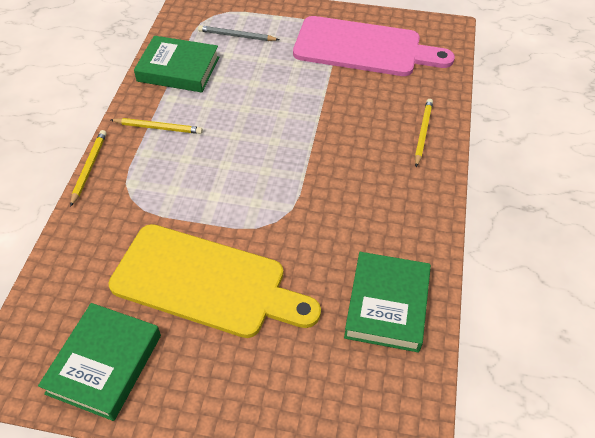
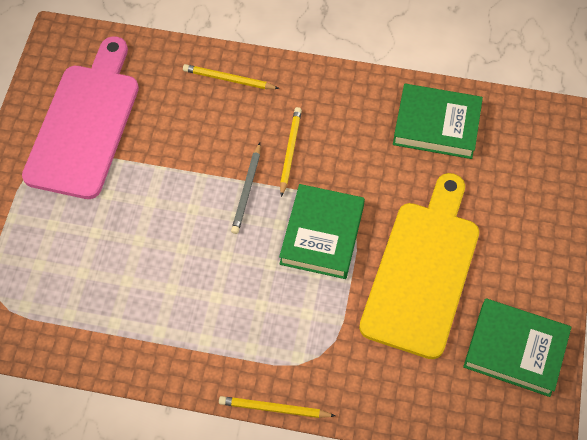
camera: 90 degrees left, 10 degrees up
(158, 128) = (210, 340): yellow pencil -> yellow pencil (290, 151)
(178, 69) = (105, 328): green book -> green book (322, 235)
(237, 36) = (45, 263): grey pencil -> grey pencil (247, 190)

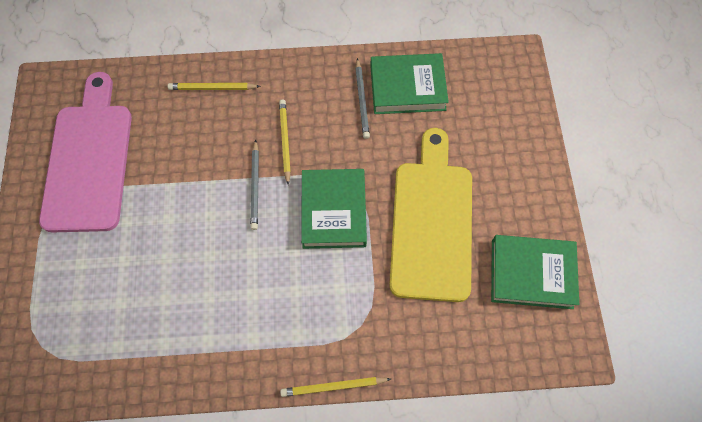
camera: 15 degrees left, 5 degrees up
(383, 127) = (362, 100): none -> grey pencil

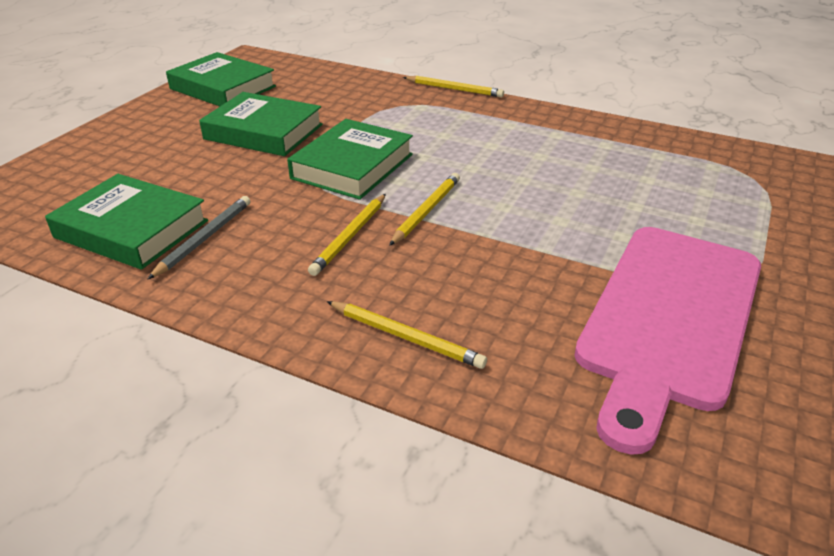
camera: 150 degrees left, 30 degrees down
(255, 186) = (426, 211): grey pencil -> yellow pencil
(431, 222) = (264, 132): yellow cutting board -> green book

